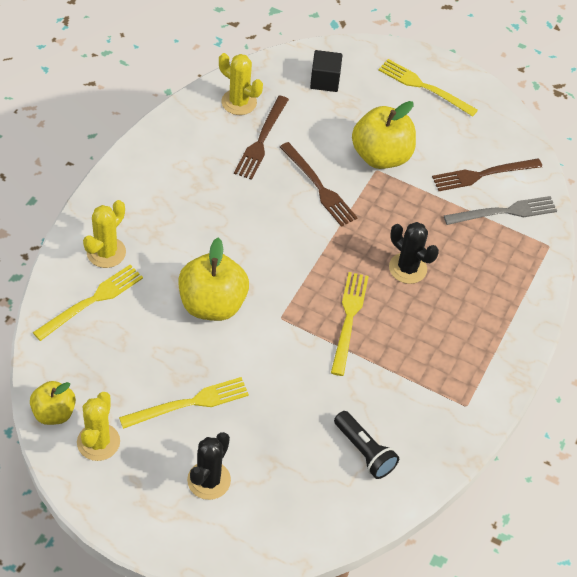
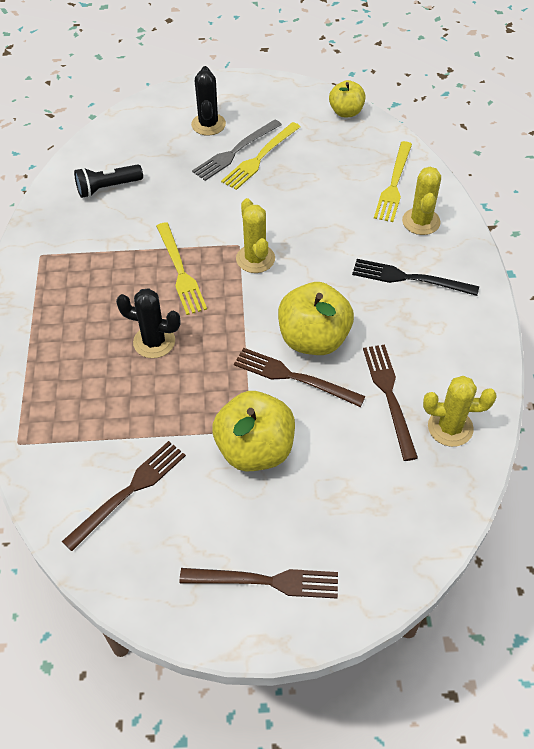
camera: 155 degrees right, 0 degrees up
(98, 442) = (301, 111): yellow cactus -> yellow cactus (255, 259)
(165, 211) = (409, 278): none -> black fork
(212, 304) = (301, 227): yellow apple -> yellow apple (313, 339)
(324, 80) = (386, 515): black cube -> none
(364, 451) = (107, 188): black flashlight -> black flashlight turned 45 degrees counterclockwise
(424, 87) = (265, 581): yellow fork -> brown fork
(504, 212) = (83, 457): grey fork -> grey fork (235, 151)

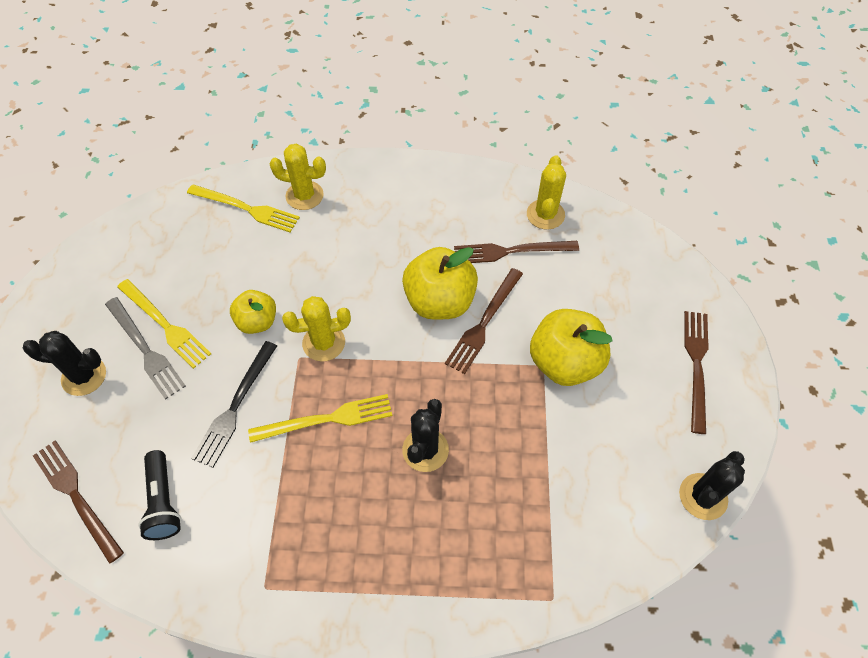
camera: 85 degrees left, 5 degrees up
(110, 576) = (703, 496): none -> black cactus
(129, 492) = (612, 478): brown fork -> brown fork (76, 496)
(346, 112) = (118, 234): yellow apple -> yellow apple (257, 322)
(409, 278) = (376, 216): black fork -> black fork (235, 406)

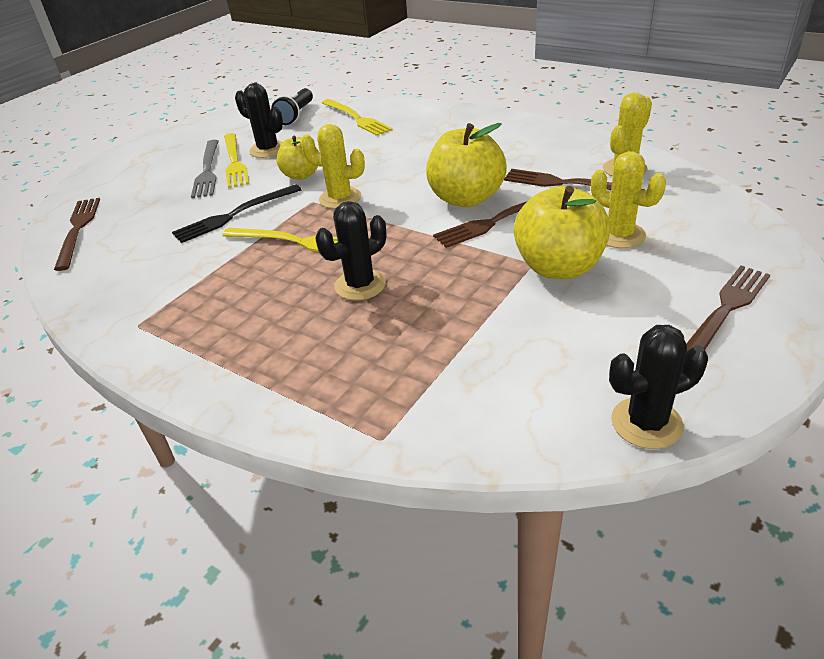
camera: 35 degrees right, 20 degrees down
(84, 376) = (154, 173): black cactus -> black cactus (268, 150)
(163, 502) = (127, 250): black flashlight -> black flashlight (296, 115)
(304, 195) = (408, 120): yellow cactus -> yellow cactus (619, 235)

